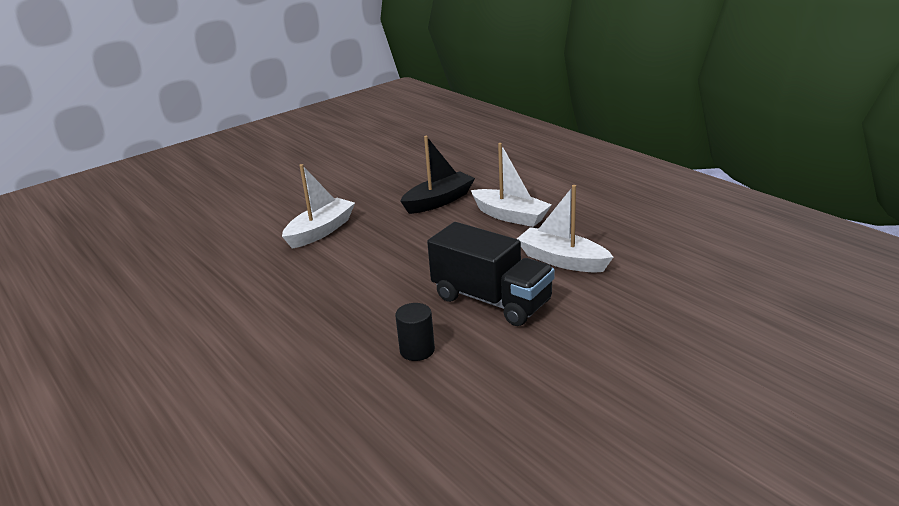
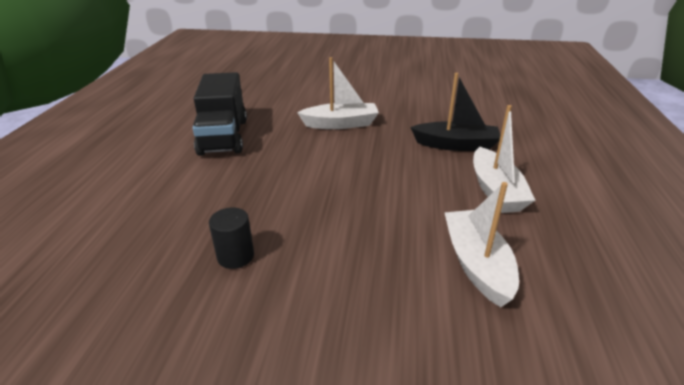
camera: 45 degrees right, 5 degrees up
(491, 300) = (354, 256): black truck -> black truck (223, 136)

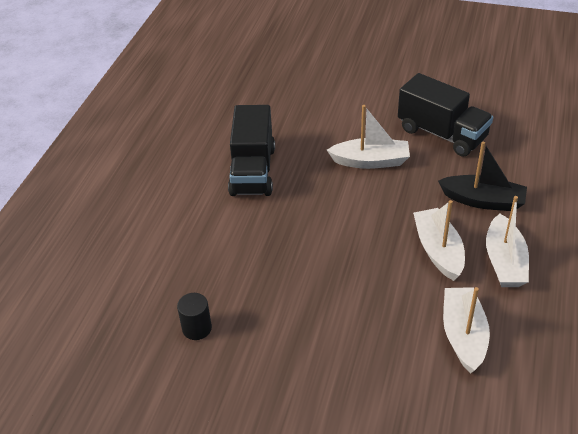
camera: 10 degrees right, 10 degrees up
(235, 256) = (270, 309): black cylinder -> black cylinder (197, 328)
(403, 103) = (442, 134): none -> black truck
(423, 186) = (438, 250): none -> white boat

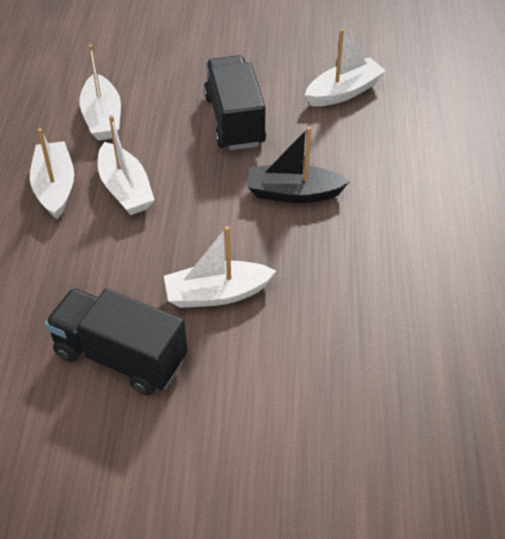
camera: 165 degrees right, 5 degrees up
(197, 328) = (344, 92): black cylinder -> white boat
(253, 171) = (366, 257): black truck -> black truck (234, 120)
(483, 201) = (70, 256): black boat -> black boat (293, 193)

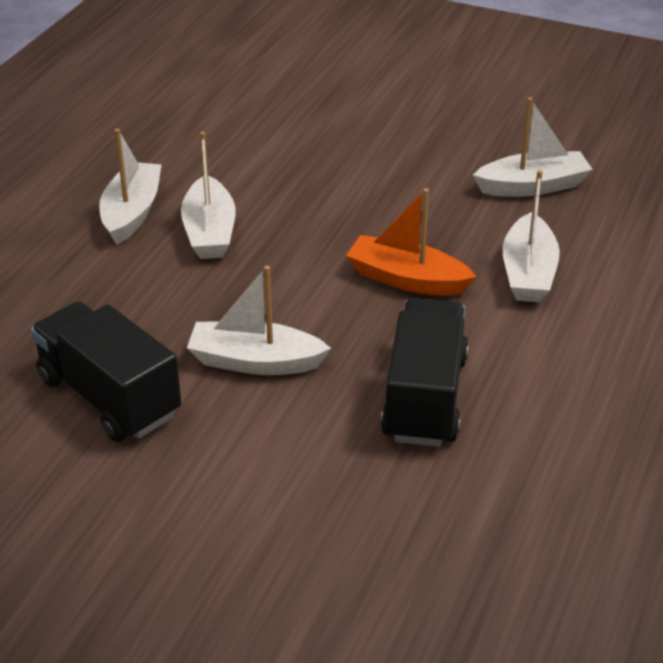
camera: 20 degrees right, 10 degrees down
(102, 118) = (224, 155): white boat -> white boat (528, 273)
(234, 120) = (378, 189): black truck -> black truck (425, 397)
(293, 193) = (407, 279): black boat -> orange boat

